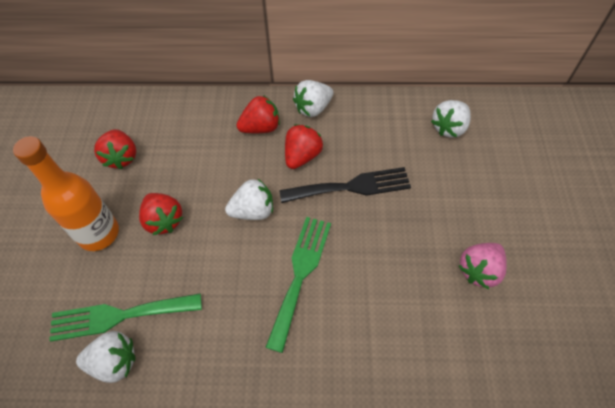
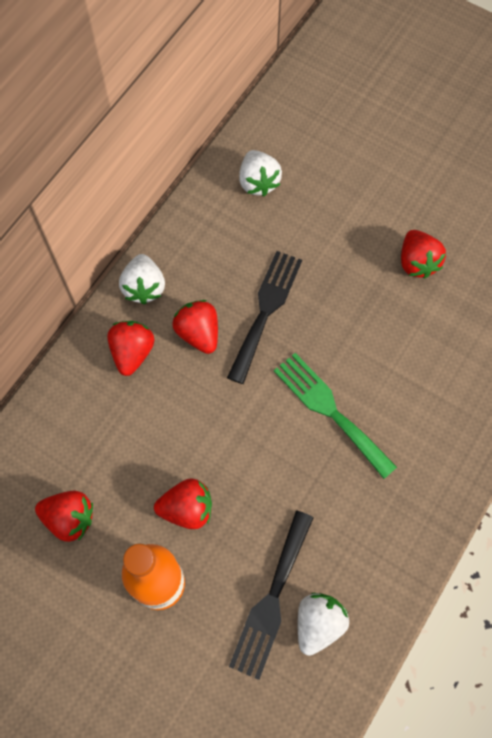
camera: 60 degrees left, 10 degrees up
(119, 316) = (271, 600): green fork -> black fork
(253, 211) = (233, 416): white strawberry -> none
(479, 270) = (417, 262): pink strawberry -> red strawberry

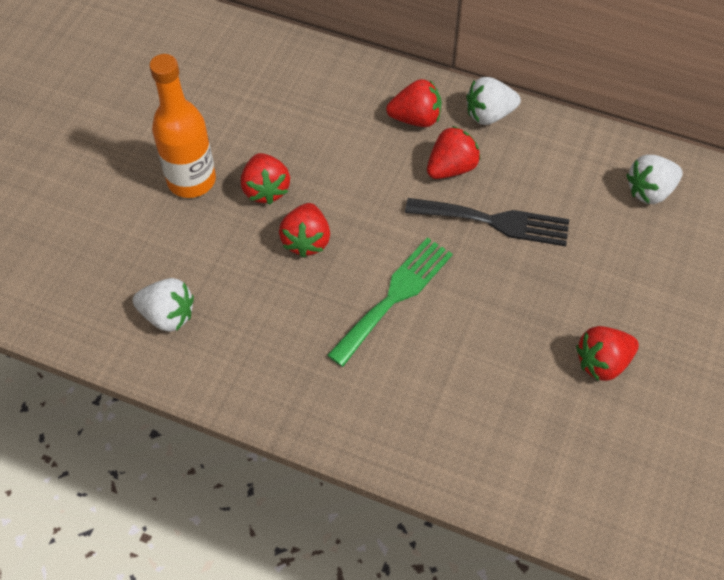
camera: 80 degrees right, 10 degrees down
(69, 518) = (242, 103): red strawberry -> red strawberry (306, 240)
(271, 600) = (186, 272): black fork -> none

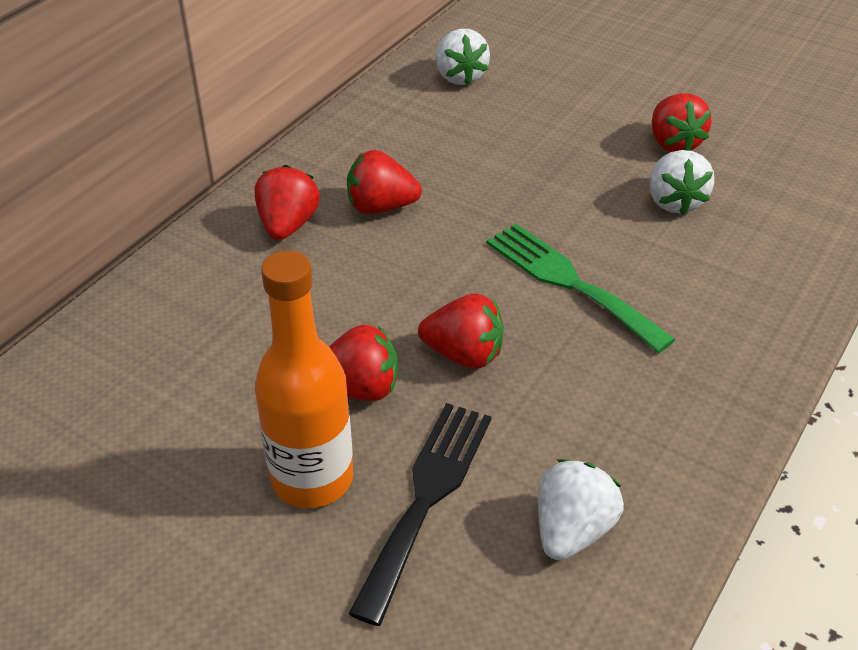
camera: 80 degrees left, 15 degrees down
(451, 168) = (381, 207): red strawberry -> red strawberry turned 60 degrees counterclockwise
(489, 114) = (308, 165): white strawberry -> white strawberry (674, 201)
(495, 221) = (473, 186): black fork -> black fork (426, 497)

